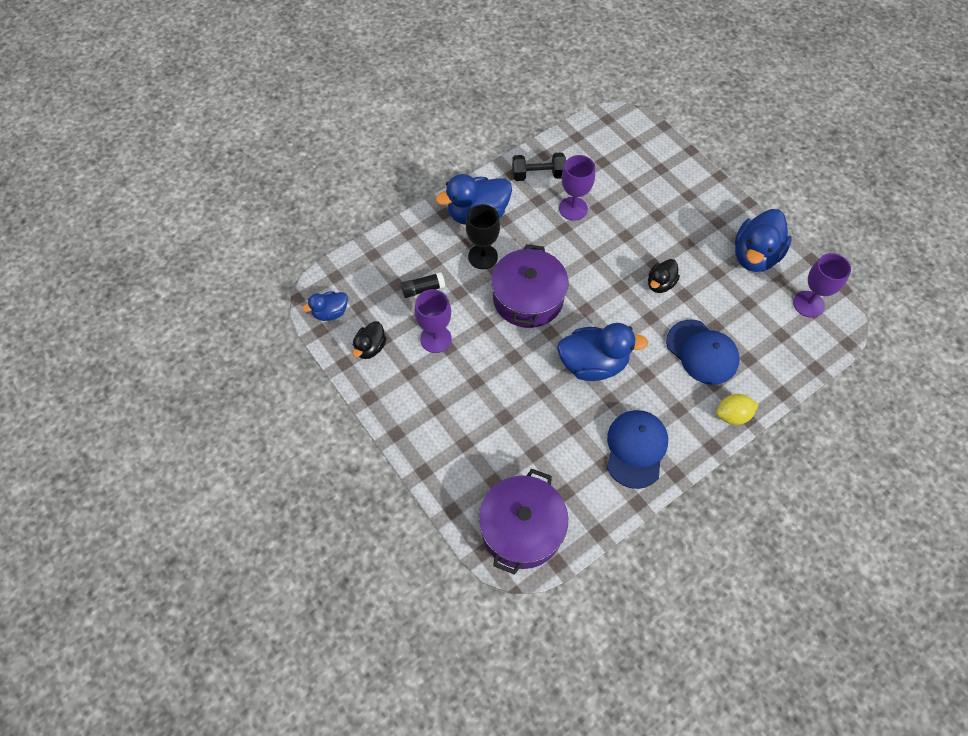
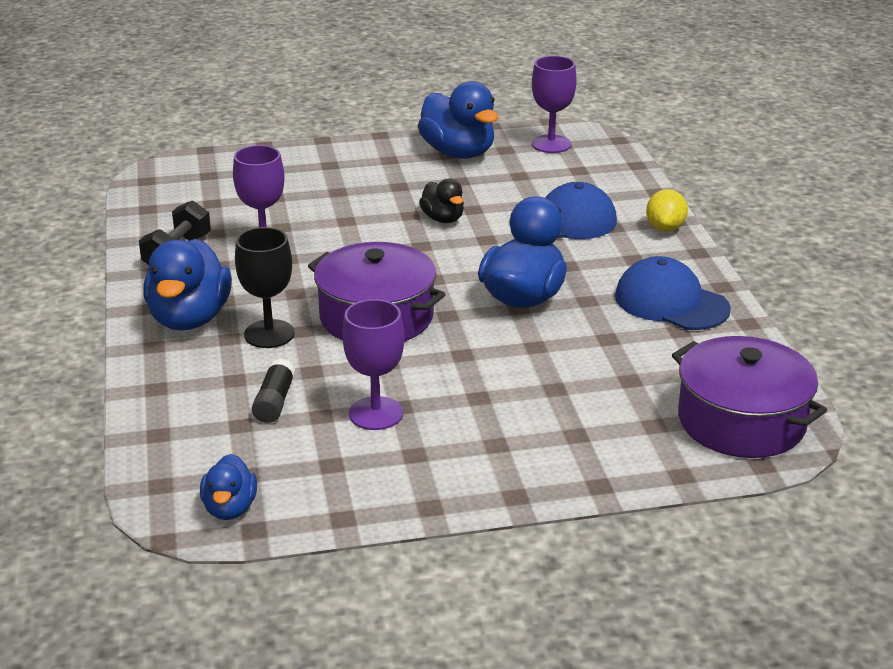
camera: 65 degrees left, 30 degrees down
(370, 348) = (337, 482): black duck -> none

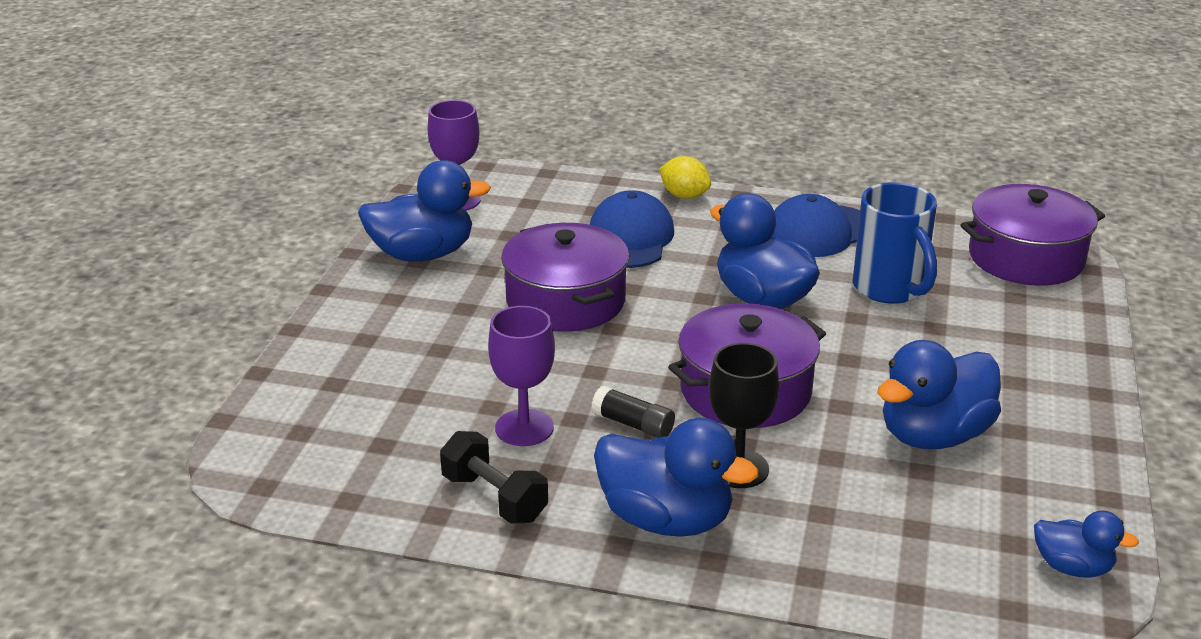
camera: 65 degrees left, 0 degrees up
(274, 402) = (881, 495): black glue stick -> black glue stick (633, 424)
(376, 413) = (933, 435): purple goblet -> blue duck
(443, 219) = (566, 301): black duck -> purple pot
(601, 355) = (890, 289): none -> blue mug

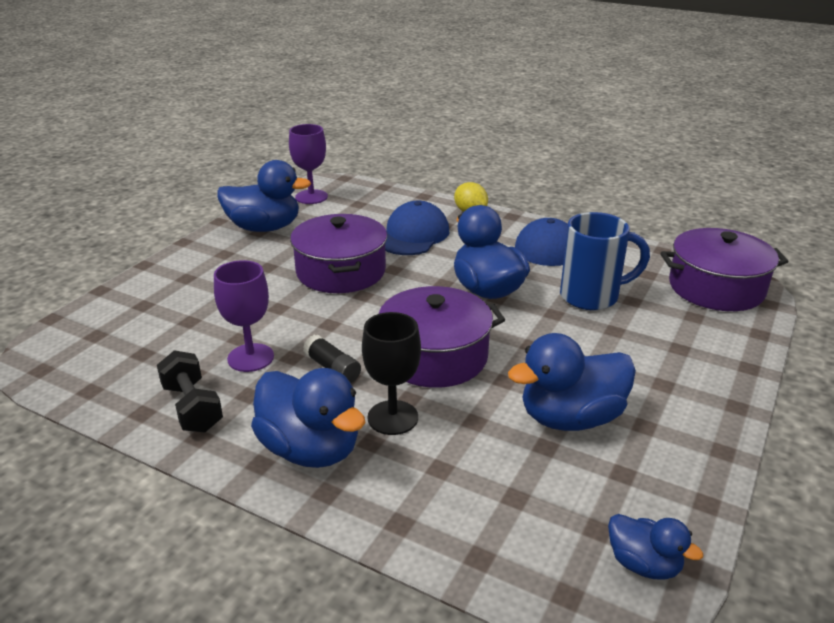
camera: 15 degrees right, 0 degrees up
(890, 289) = (592, 296): blue mug -> blue mug turned 90 degrees counterclockwise

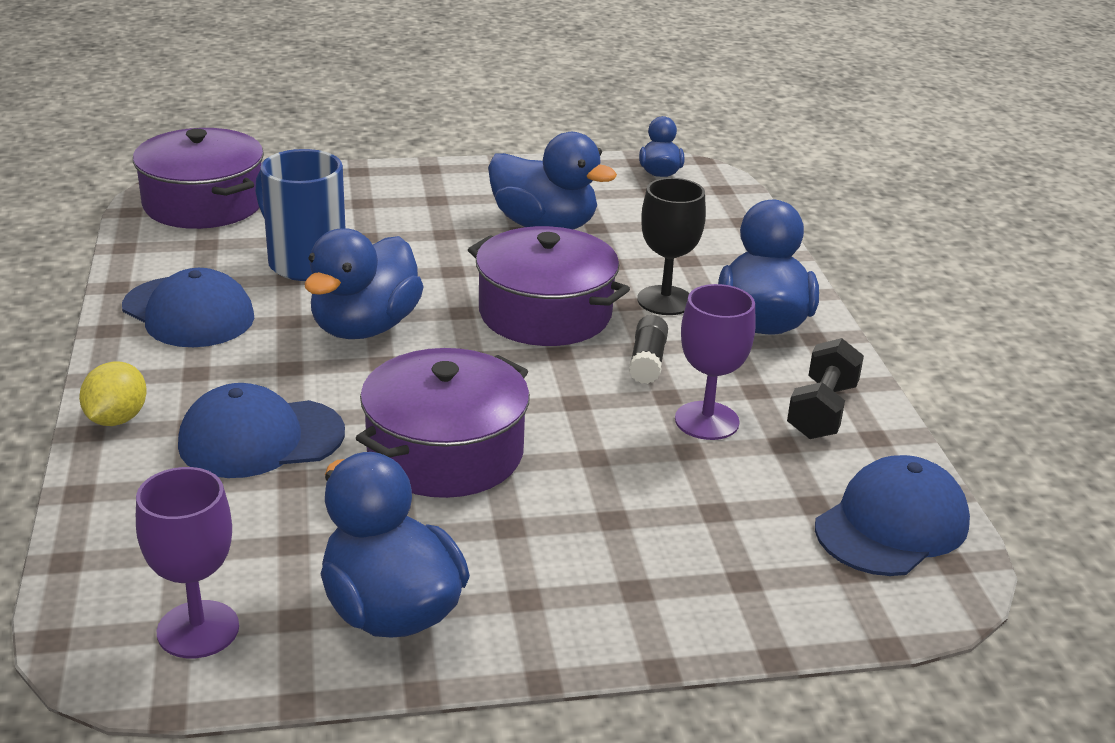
camera: 130 degrees left, 0 degrees up
(89, 368) = (891, 525): none -> blue cap

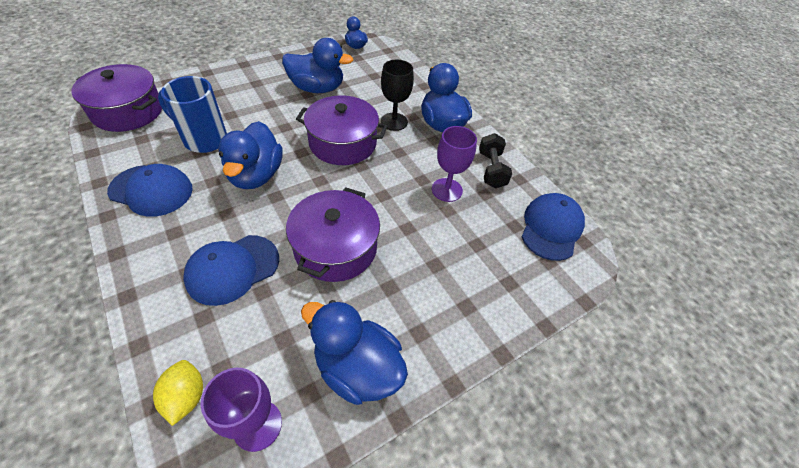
camera: 25 degrees left, 20 degrees up
(117, 419) = (140, 281): yellow lemon -> yellow lemon (186, 396)
(647, 361) = (404, 161): black glue stick -> none

